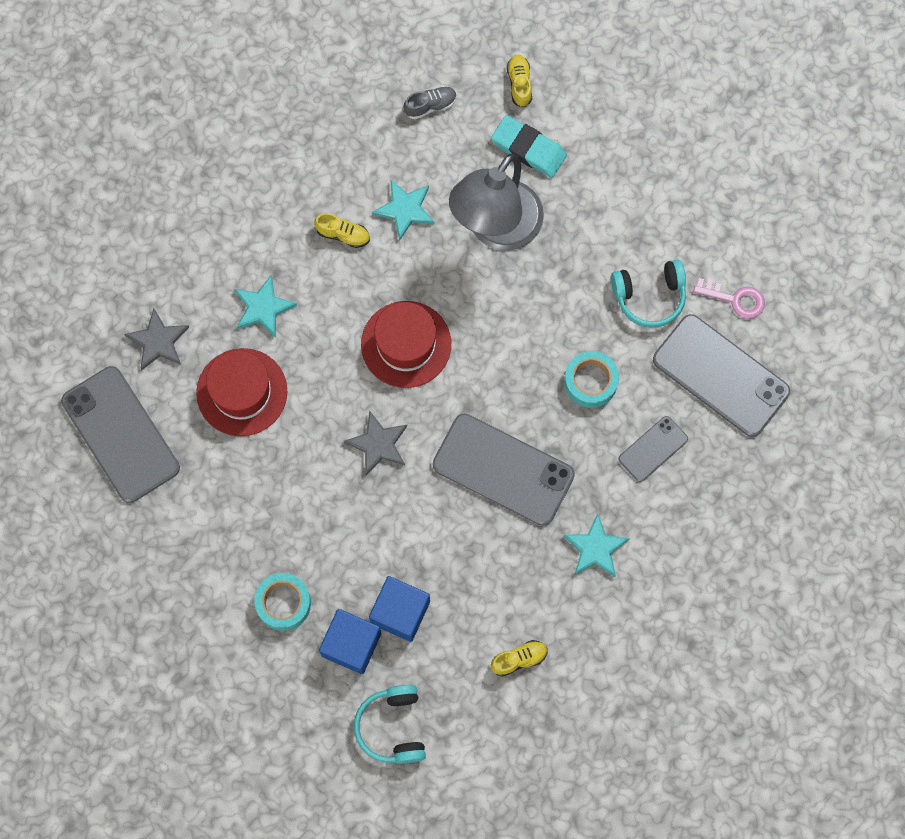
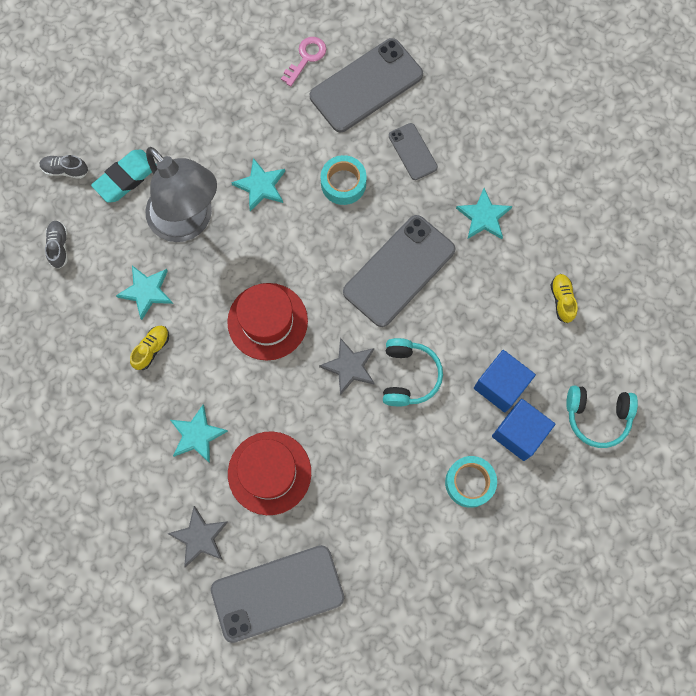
camera: 75 degrees left, 0 degrees up
(519, 84) = (65, 170): yellow shoe -> grey shoe
(561, 293) = (260, 186): none -> turquoise star
(649, 296) = (284, 120): turquoise headphones -> turquoise headphones (408, 376)

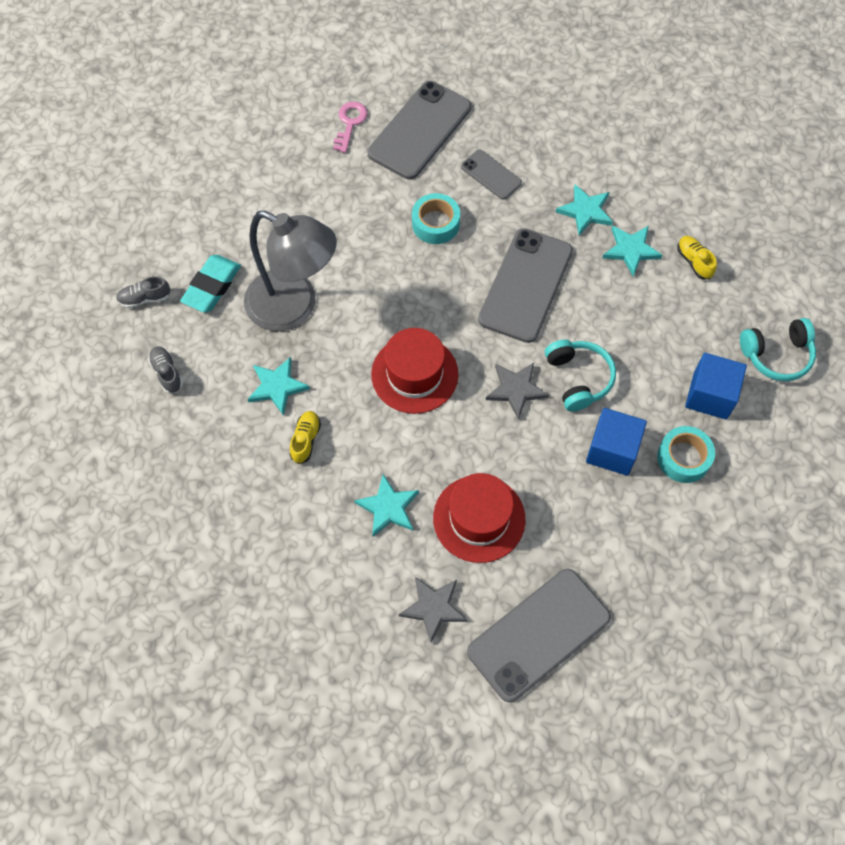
camera: 20 degrees left, 10 degrees down
(260, 186) = (354, 251): turquoise star -> turquoise star (631, 250)
(500, 385) = (672, 357): blue cube -> blue cube (612, 450)

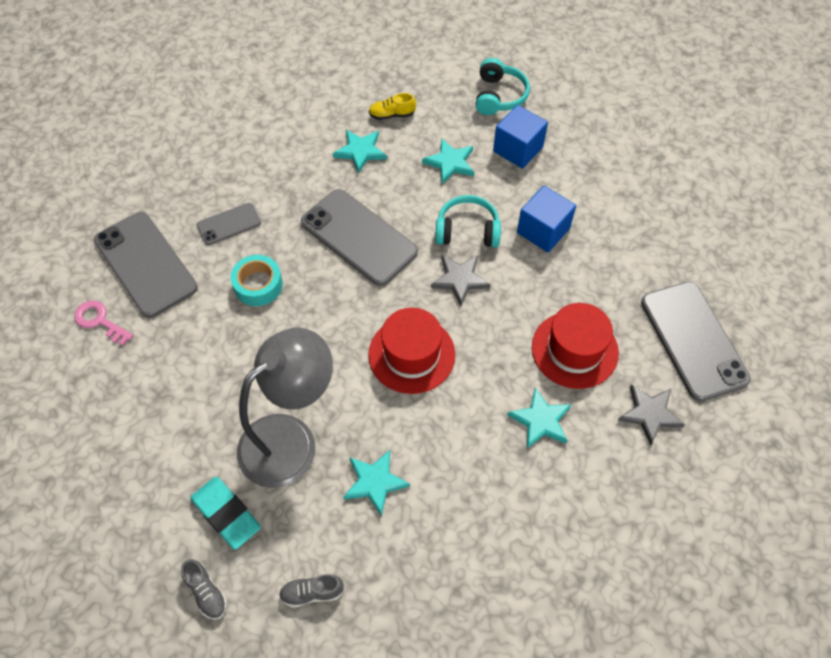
camera: 70 degrees left, 5 degrees down
(145, 298) = (206, 592): grey shoe -> grey shoe turned 45 degrees counterclockwise
(305, 440) = (445, 473): yellow shoe -> none
(585, 211) = (306, 168): turquoise star -> turquoise star (450, 163)
(683, 458) = (566, 186): turquoise tape -> none

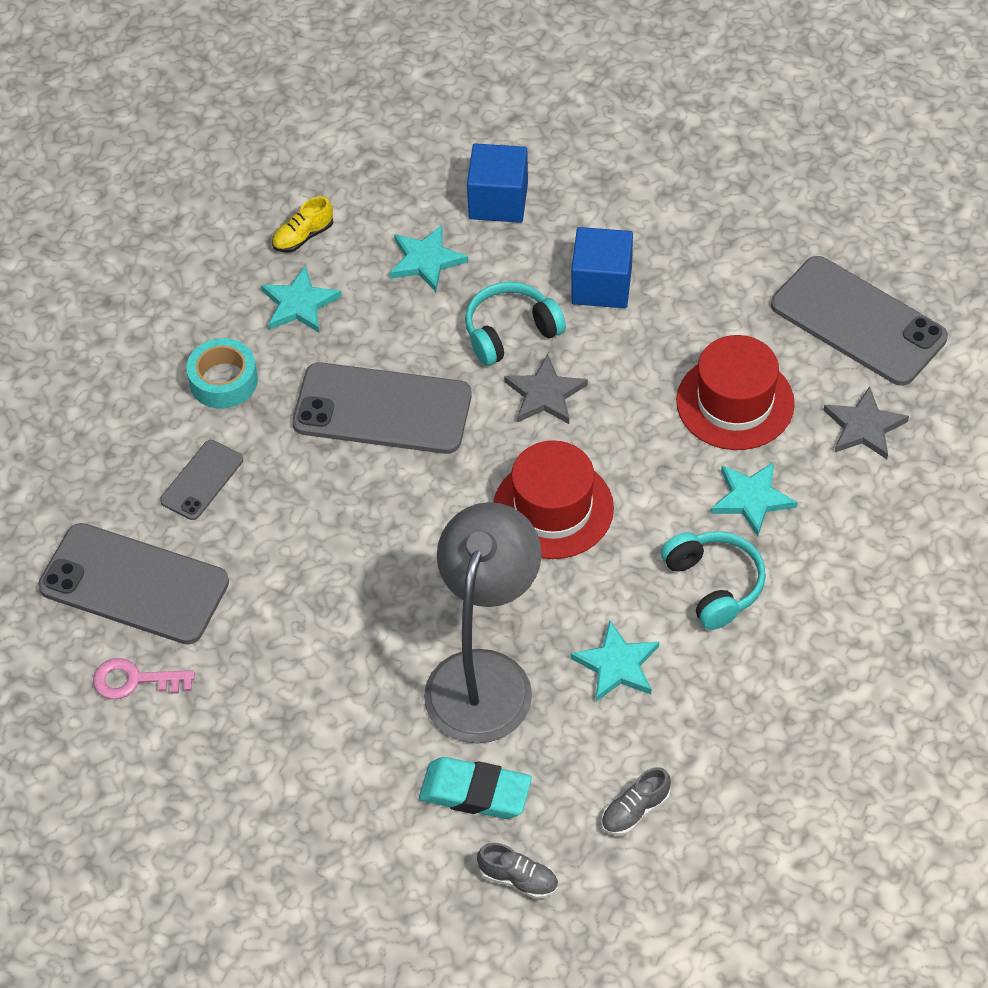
camera: 30 degrees left, 5 degrees down
(258, 285) = (302, 531): turquoise tape -> turquoise tape (223, 381)
(499, 96) = (424, 144): turquoise headphones -> turquoise headphones (714, 585)

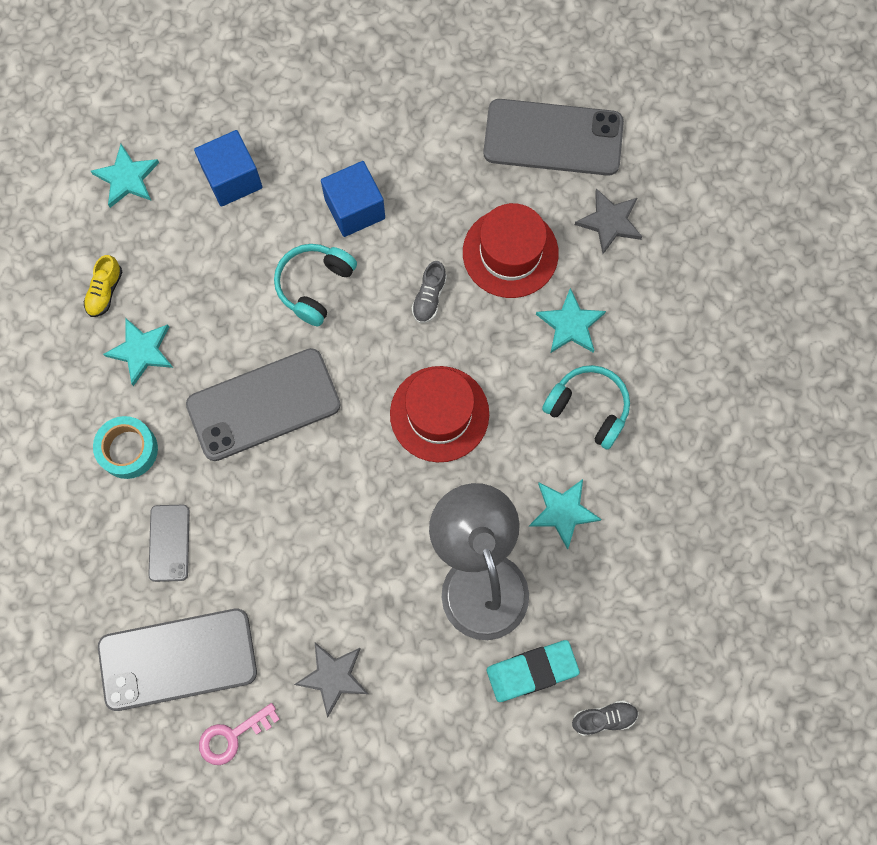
camera: 35 degrees left, 20 degrees up
(426, 260) = (212, 260): turquoise star -> turquoise star (127, 178)
(545, 394) = (373, 323): grey star -> grey star (333, 677)
(635, 811) = (647, 617): grey shoe -> grey shoe (429, 297)

